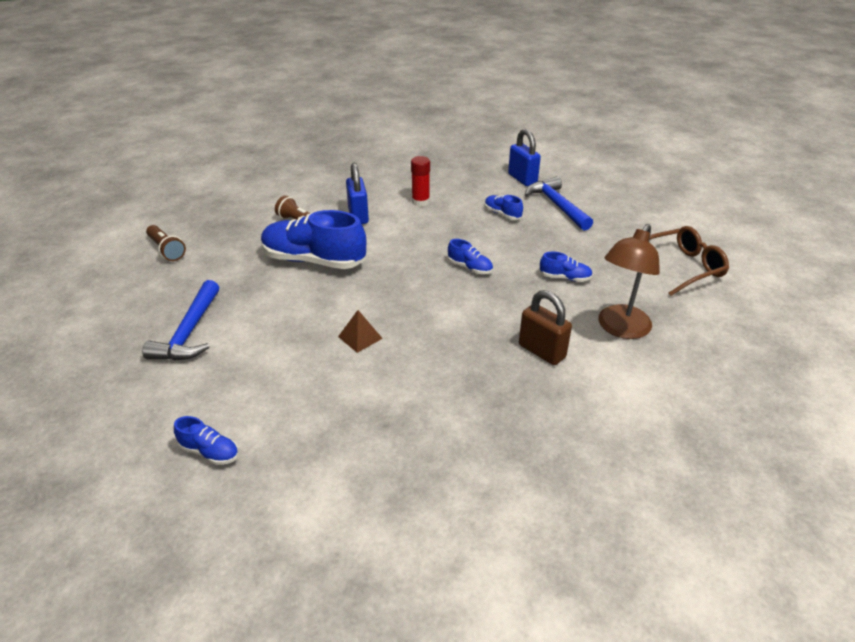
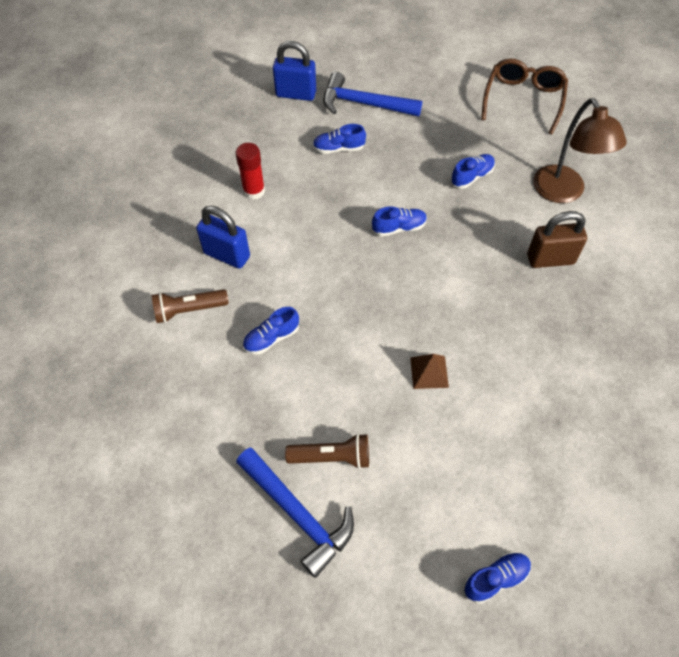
camera: 50 degrees left, 20 degrees up
(166, 250) = (112, 465): brown flashlight -> brown flashlight (332, 457)
(314, 260) = (271, 338): blue shoe -> blue shoe, size x0.45

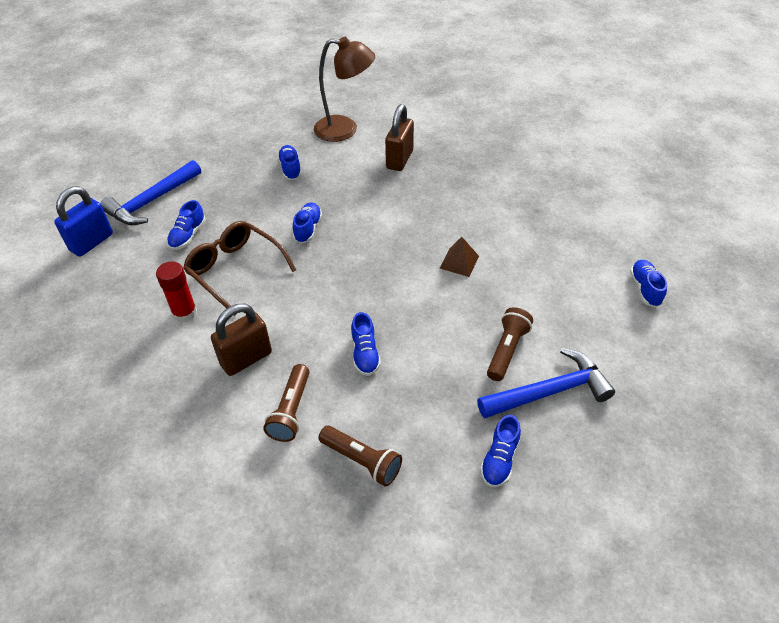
camera: 65 degrees left, 10 degrees down
(160, 382) = (362, 461): none -> brown flashlight
(201, 492) = (499, 460): none -> blue shoe
(227, 255) = (246, 359): blue padlock -> brown padlock
(523, 100) = (238, 113): brown glasses -> brown glasses (235, 270)

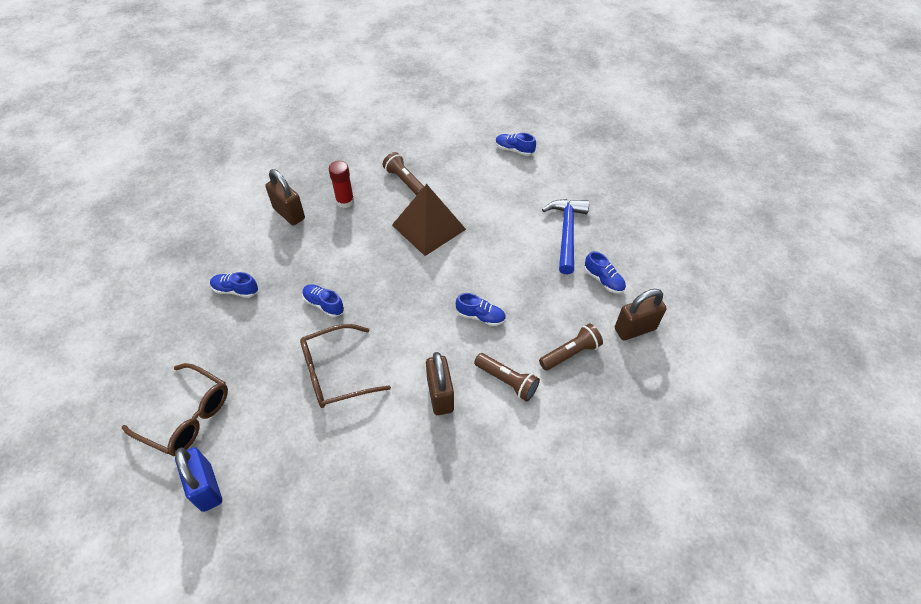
camera: 65 degrees left, 5 degrees up
(152, 201) = (187, 416): blue hammer -> brown glasses
(185, 313) = (361, 427): red glue stick -> red glue stick (345, 201)
(188, 236) = (263, 398): blue shoe -> none
(345, 130) = (217, 233): brown lamp -> none
(441, 524) = (635, 329): none -> brown padlock
(459, 262) = (428, 227): brown pyramid -> brown pyramid, size x2.09
(507, 350) = (523, 238): brown flashlight -> brown flashlight (405, 181)

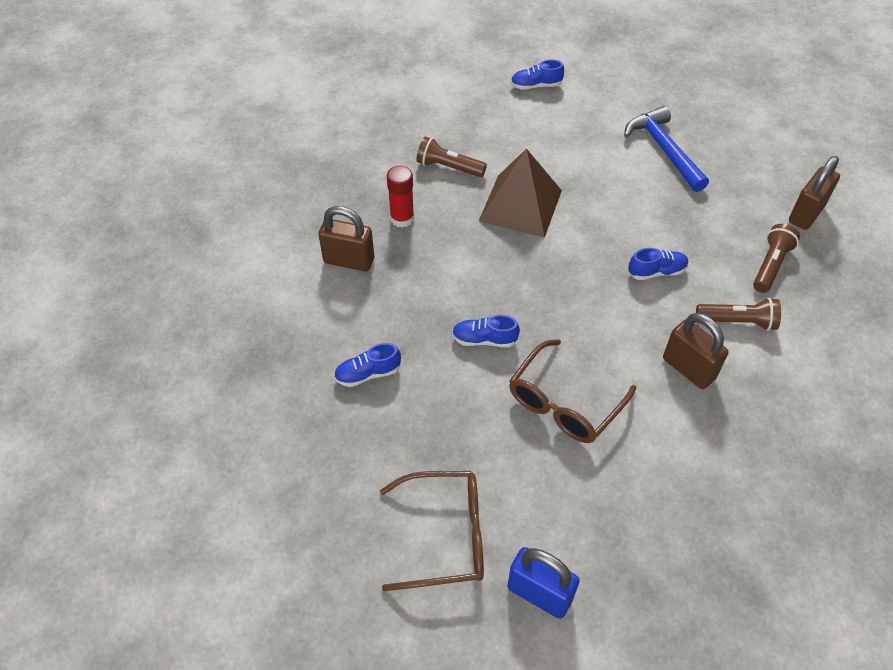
camera: 30 degrees left, 0 degrees up
(603, 280) = (738, 181): blue shoe -> none

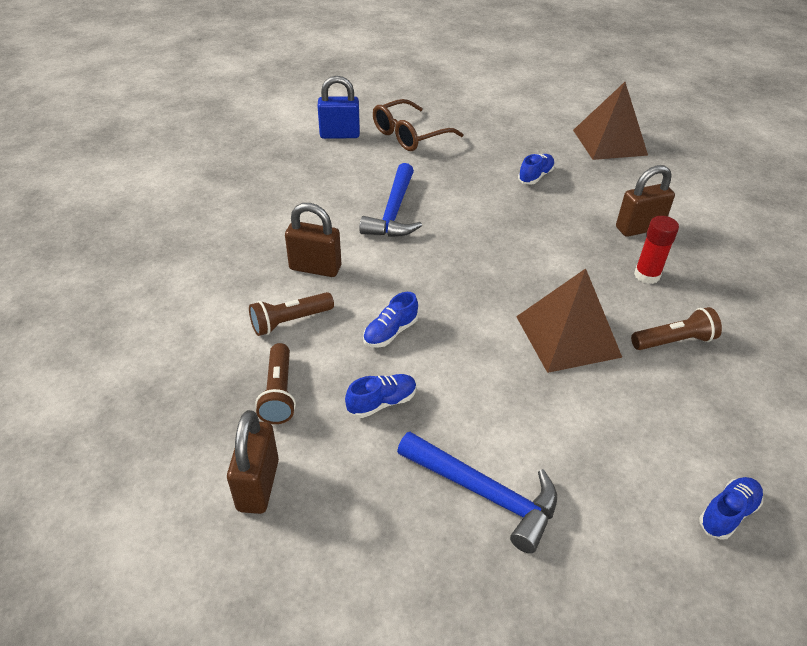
camera: 145 degrees right, 10 degrees down
(224, 381) = (609, 142): none -> brown pyramid
(484, 339) = (484, 223): blue shoe -> blue shoe (382, 402)
(564, 403) = (394, 212): brown glasses -> blue hammer

